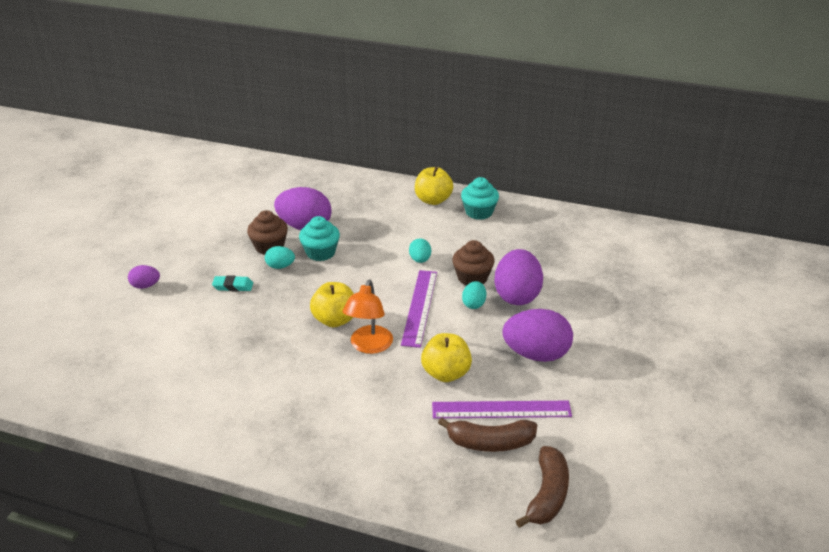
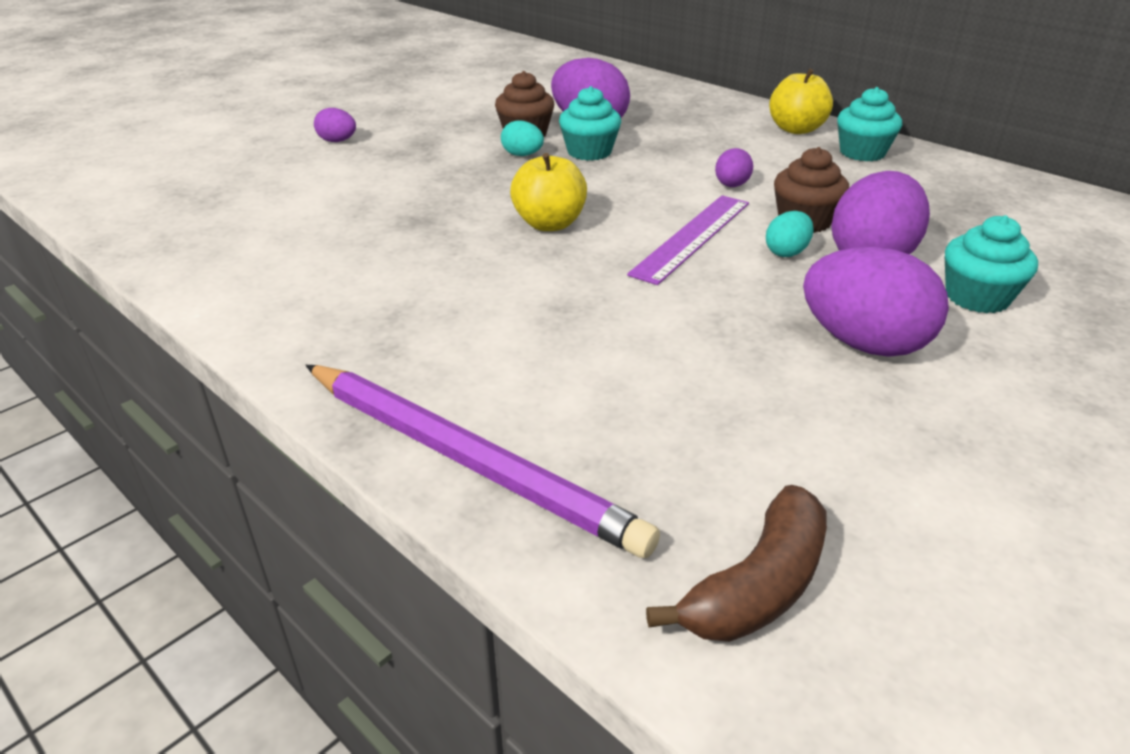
camera: 25 degrees right, 0 degrees up
(233, 286) = (442, 162): turquoise eraser -> none
(369, 346) = (576, 264): orange lamp -> none
(393, 481) = (467, 459): none -> purple pencil
(420, 260) = (731, 186): turquoise egg -> purple egg
(446, 373) = (677, 329): yellow apple -> none
(490, 443) = (691, 453): brown banana -> none
(501, 410) = (746, 407): purple ruler -> none
(575, 308) = (977, 297): none -> turquoise cupcake

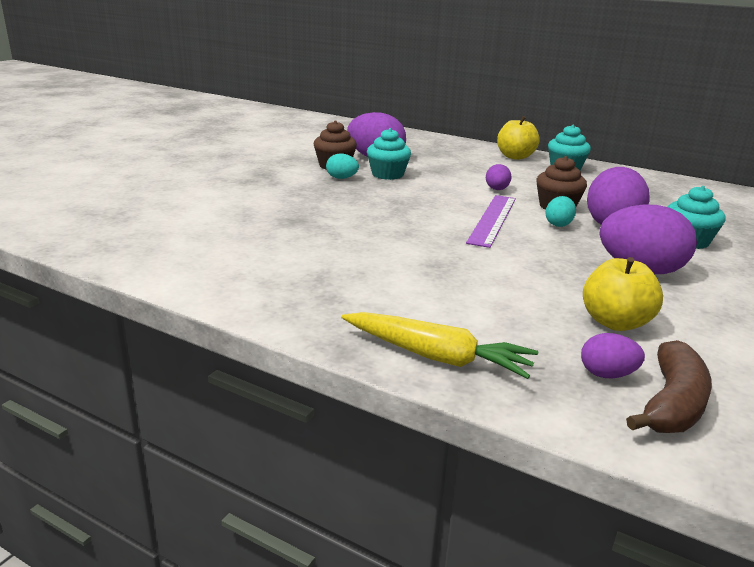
camera: 15 degrees left, 10 degrees down
(337, 141) = (196, 175): purple egg -> purple egg (607, 374)
(467, 459) = (436, 357): purple pencil -> yellow carrot
(549, 224) = (391, 217): yellow apple -> yellow apple (615, 322)

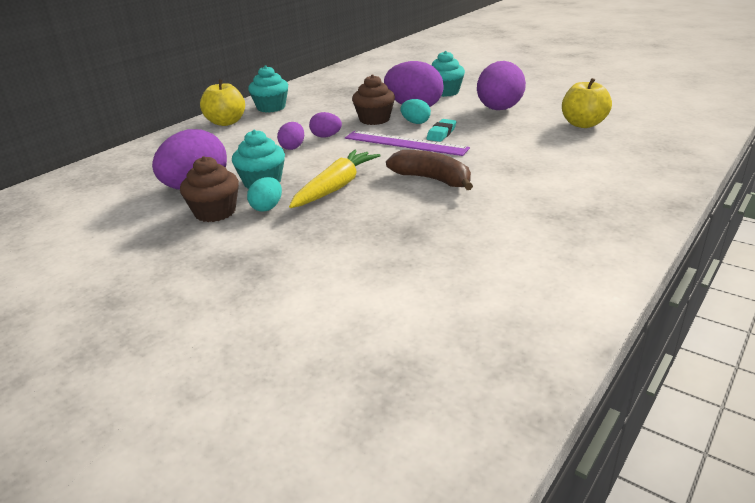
camera: 80 degrees left, 5 degrees up
(436, 357) = (663, 175): yellow carrot -> yellow carrot (336, 187)
(529, 236) = (441, 133): none -> turquoise eraser
(607, 374) = (650, 133): purple egg -> purple egg (292, 147)
(672, 404) = (671, 123): brown banana -> brown banana (432, 179)

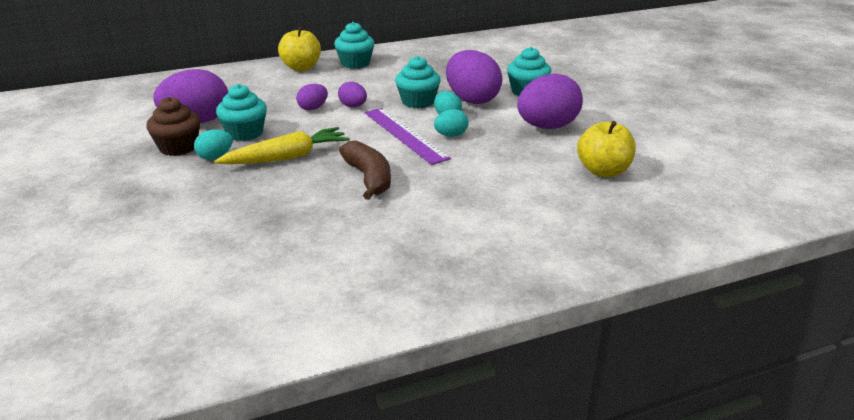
camera: 30 degrees right, 0 degrees up
(374, 119) = (418, 102): brown cupcake -> turquoise cupcake
(441, 133) = (451, 135): turquoise eraser -> turquoise egg

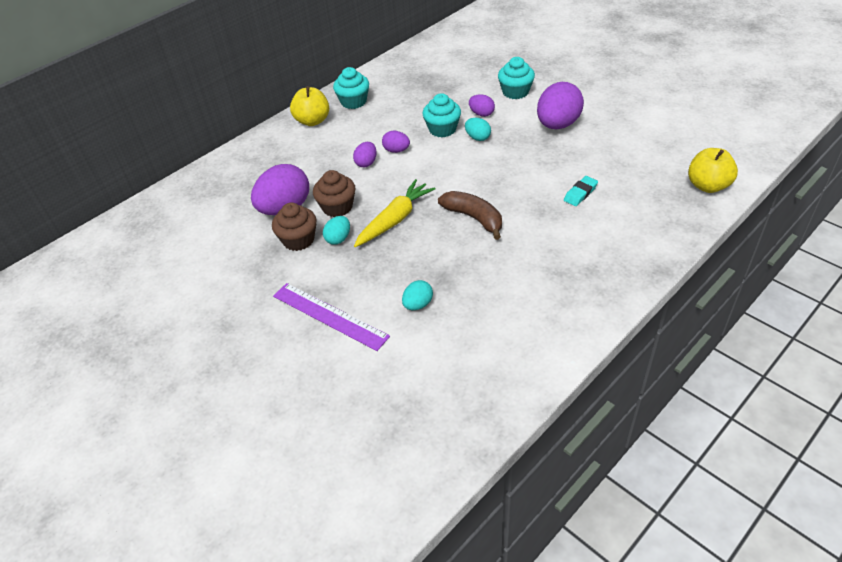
camera: 20 degrees left, 15 degrees up
(245, 133) = (337, 207): turquoise cupcake -> brown cupcake
(404, 135) = (462, 167): purple ruler -> purple ruler (329, 316)
(451, 135) = (496, 156): turquoise egg -> turquoise egg (418, 304)
(472, 100) = (481, 114): purple egg -> purple egg, size x0.50
(512, 190) = (580, 193): none -> turquoise eraser
(603, 171) = (626, 155): yellow apple -> yellow apple (707, 186)

